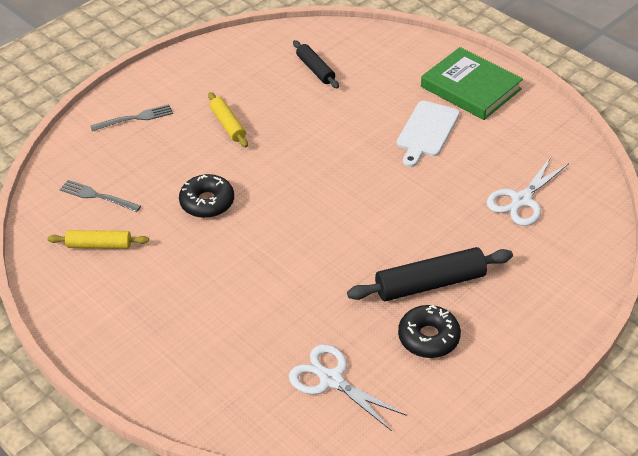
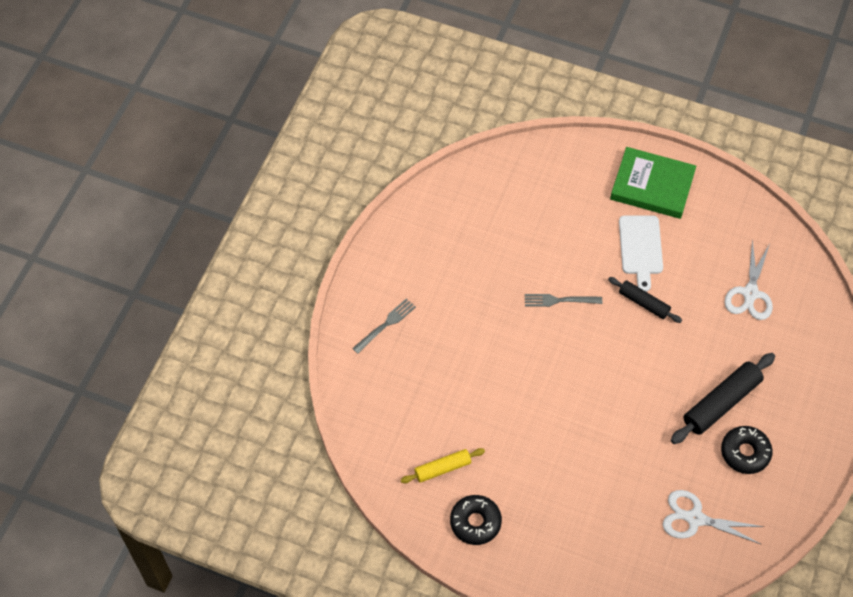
camera: 25 degrees left, 15 degrees up
(97, 196) = (407, 420): grey fork -> grey fork (559, 300)
(207, 202) = (504, 391): black donut -> black donut (475, 522)
(228, 125) = (471, 302): yellow rolling pin -> none
(315, 69) = (510, 211): black rolling pin -> black rolling pin (644, 303)

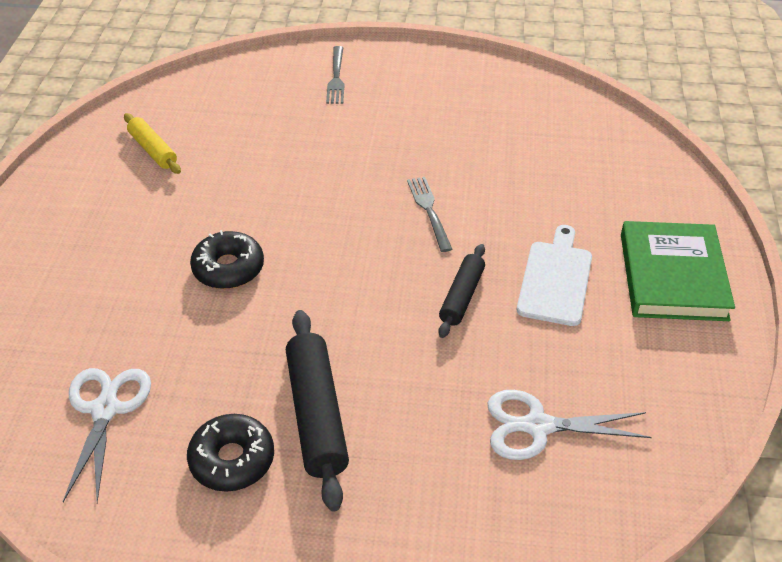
camera: 75 degrees right, 15 degrees down
(386, 324) = (336, 78): grey fork -> grey fork turned 60 degrees clockwise
(475, 522) = (82, 188): black donut -> black donut (228, 268)
(640, 248) = (555, 279): white cutting board -> white cutting board turned 120 degrees clockwise
(721, 403) = (317, 415): black rolling pin -> black rolling pin turned 45 degrees clockwise

